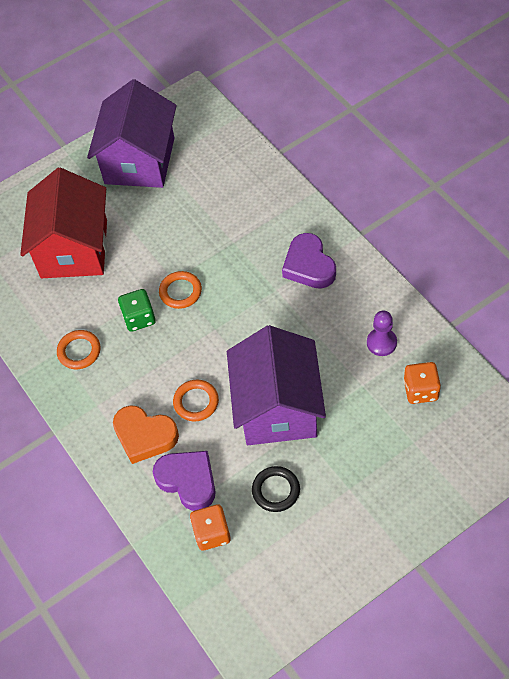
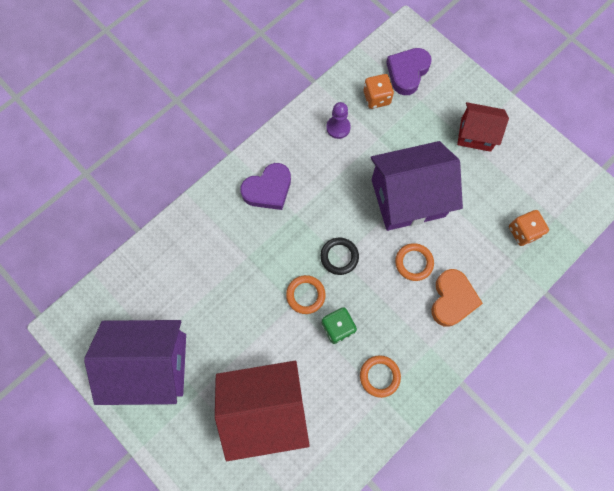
camera: 105 degrees left, 15 degrees up
(188, 481) = (484, 257): purple heart -> purple heart (407, 73)
(276, 490) = (478, 190): black ring -> black ring (339, 257)
(356, 502) = (476, 134): none -> red house

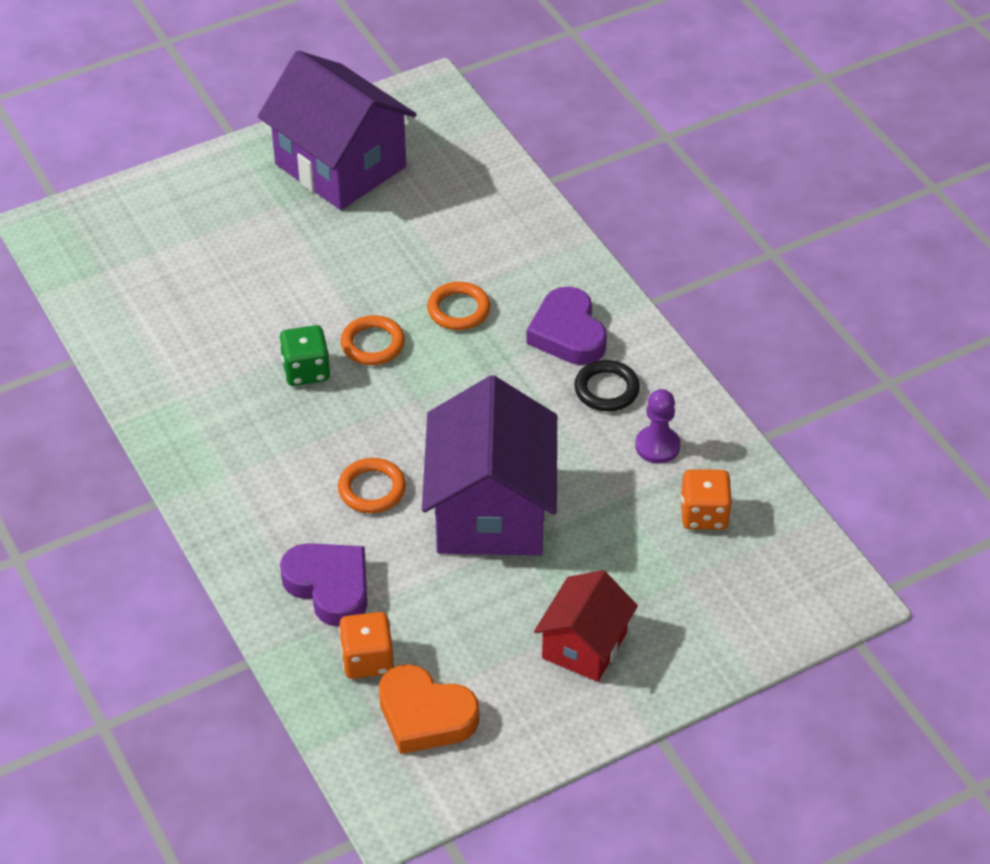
camera: 105 degrees right, 25 degrees down
(151, 364) = (340, 165): purple house -> purple house turned 60 degrees counterclockwise
(265, 409) = (224, 269): red house -> none
(339, 257) = (419, 397): black ring -> black ring (606, 389)
(379, 376) = (211, 403): orange ring -> orange ring (458, 310)
(407, 73) = (747, 574): purple heart -> purple heart (329, 586)
(452, 299) = (289, 523): orange heart -> orange heart (425, 715)

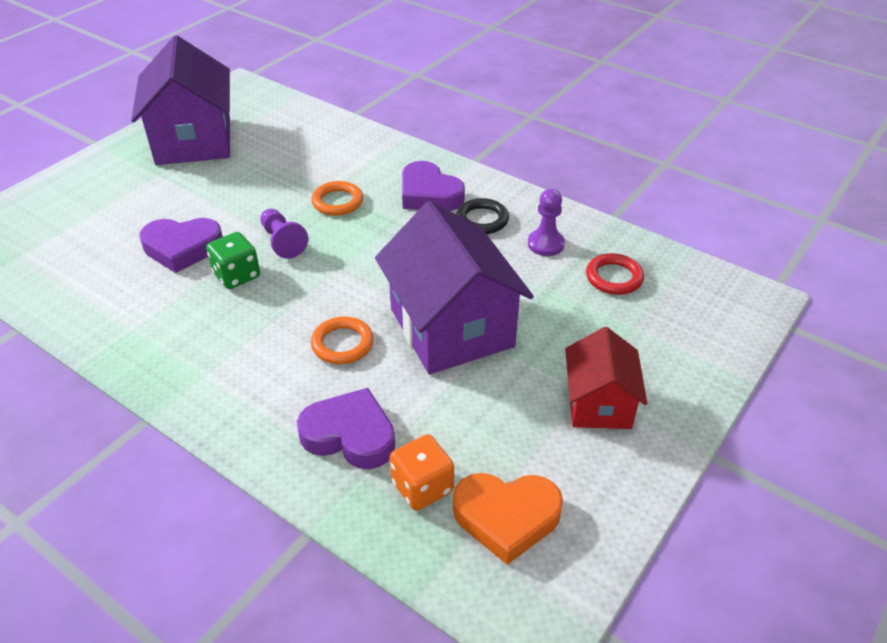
camera: 25 degrees left, 5 degrees down
(266, 317) = (182, 248): none -> purple heart
(340, 165) = (194, 141): purple house -> purple house turned 60 degrees clockwise
(373, 344) = (282, 242): orange ring -> purple pawn
(704, 514) = (614, 277): orange dice -> red ring

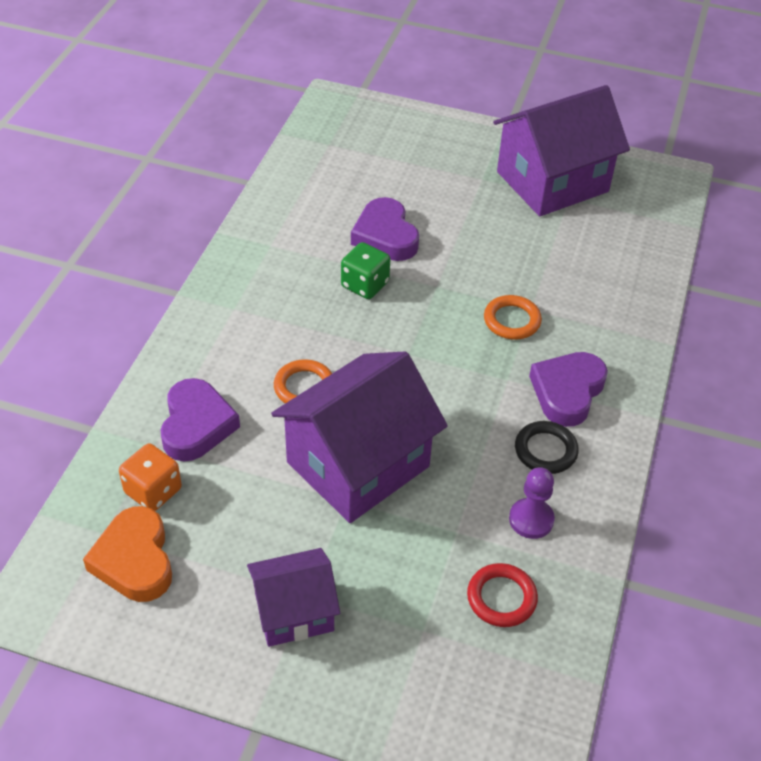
camera: 70 degrees right, 5 degrees up
(282, 242) = (427, 300): purple pawn -> none
(599, 404) = (294, 612): red house -> purple house

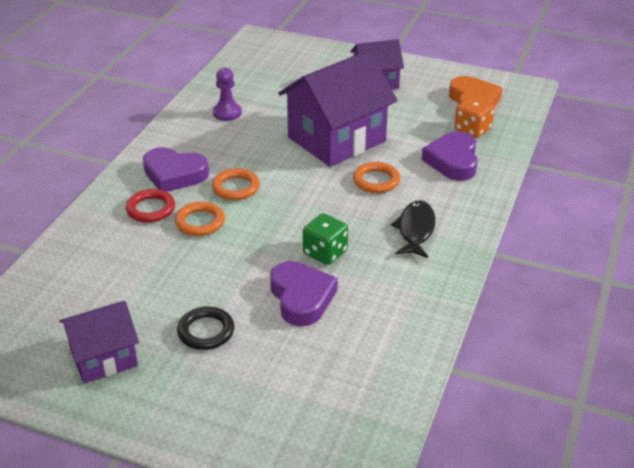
camera: 175 degrees left, 10 degrees down
(262, 315) = (415, 230): none -> black fish
(482, 372) = (236, 187): none -> orange ring
(501, 598) = (256, 84): red ring -> red ring (150, 209)
(545, 450) = (204, 143): black ring -> black ring (206, 331)
(552, 181) = (104, 358): purple house -> purple house, size x0.57
(567, 392) = (174, 174): purple heart -> purple heart turned 75 degrees clockwise

